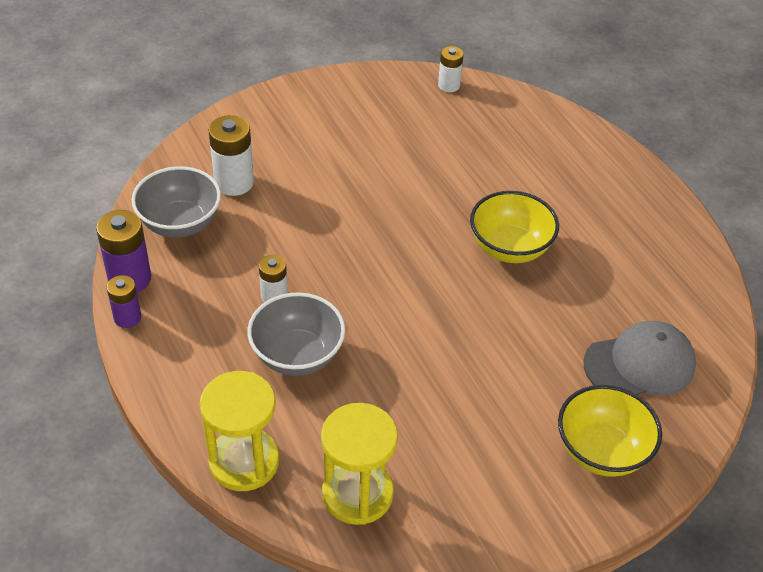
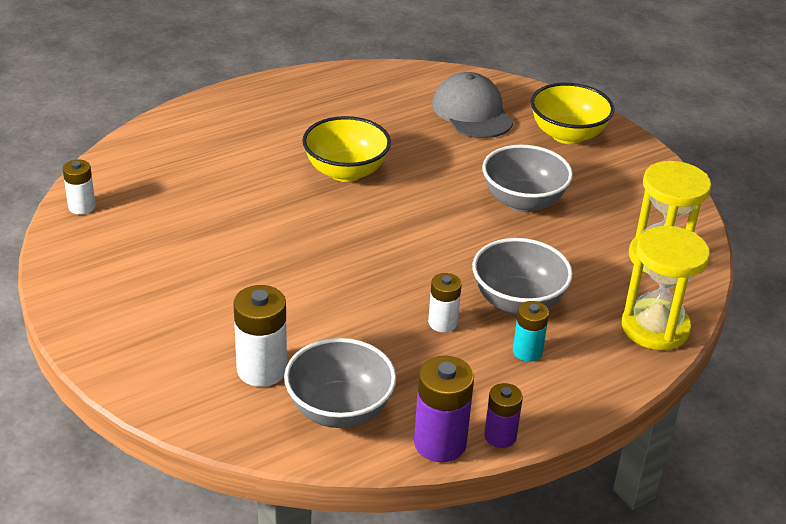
camera: 95 degrees left, 10 degrees down
(226, 352) = (527, 351): none -> turquoise battery
(462, 385) = (523, 201): none -> grey bowl

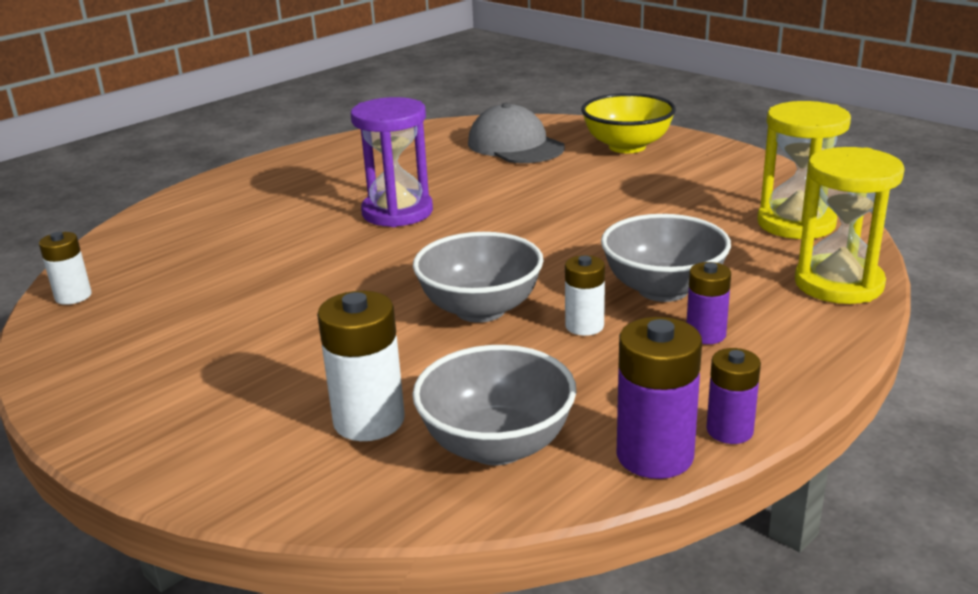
camera: 10 degrees left, 10 degrees down
(346, 172) = (397, 212): yellow bowl -> purple hourglass
(523, 201) = (613, 204): grey bowl -> grey bowl (480, 309)
(527, 351) = (705, 334): turquoise battery -> purple battery

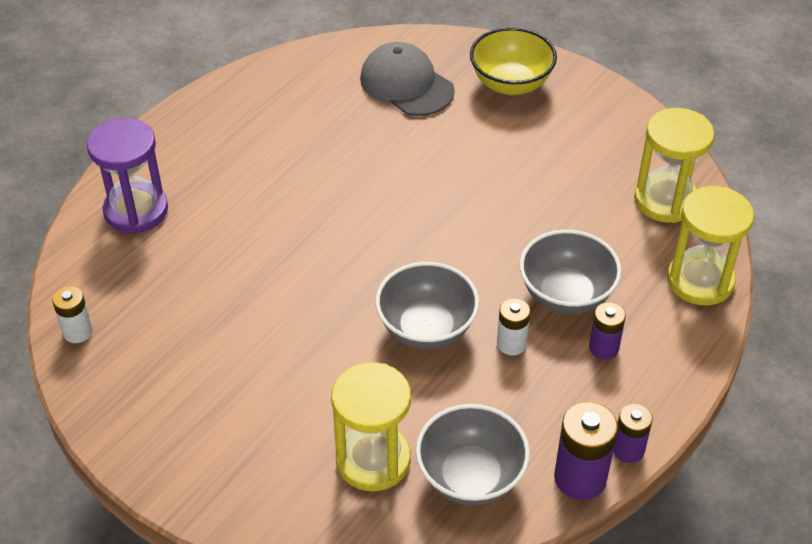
camera: 10 degrees left, 20 degrees up
(369, 421) = (373, 460): white battery -> yellow hourglass
(397, 212) = (323, 198): purple hourglass -> purple hourglass (136, 210)

